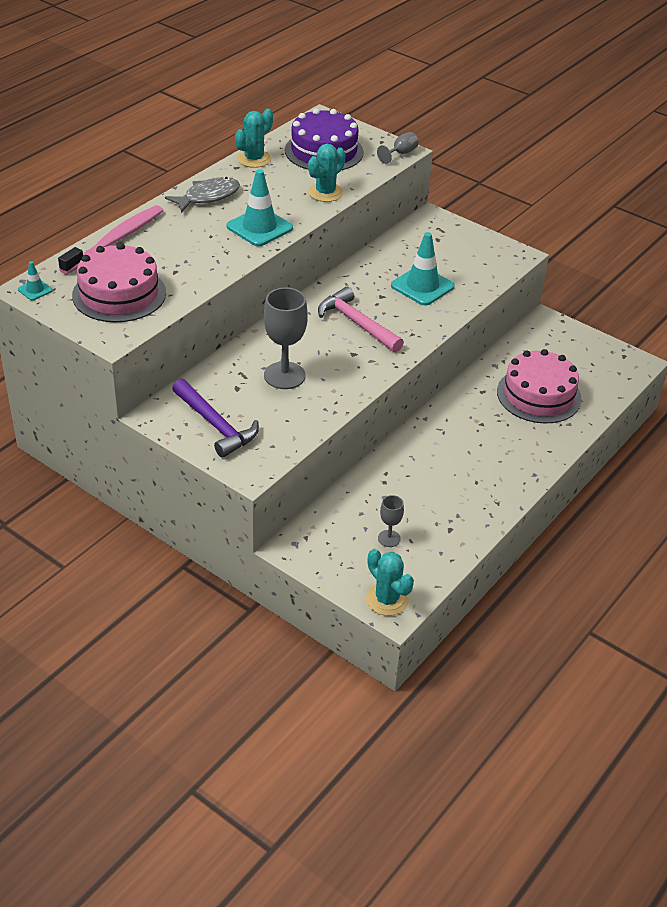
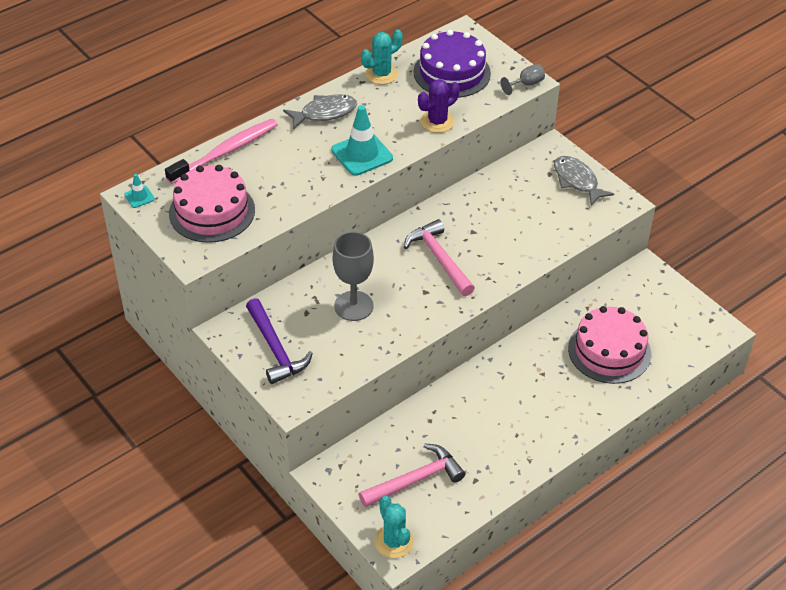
camera: 15 degrees right, 5 degrees up
(325, 193) = (437, 122): turquoise cactus -> purple cactus
(389, 538) = (415, 480): grey goblet -> pink hammer
(422, 286) = (516, 226): turquoise traffic cone -> none
(466, 242) = (577, 181): none -> grey fish

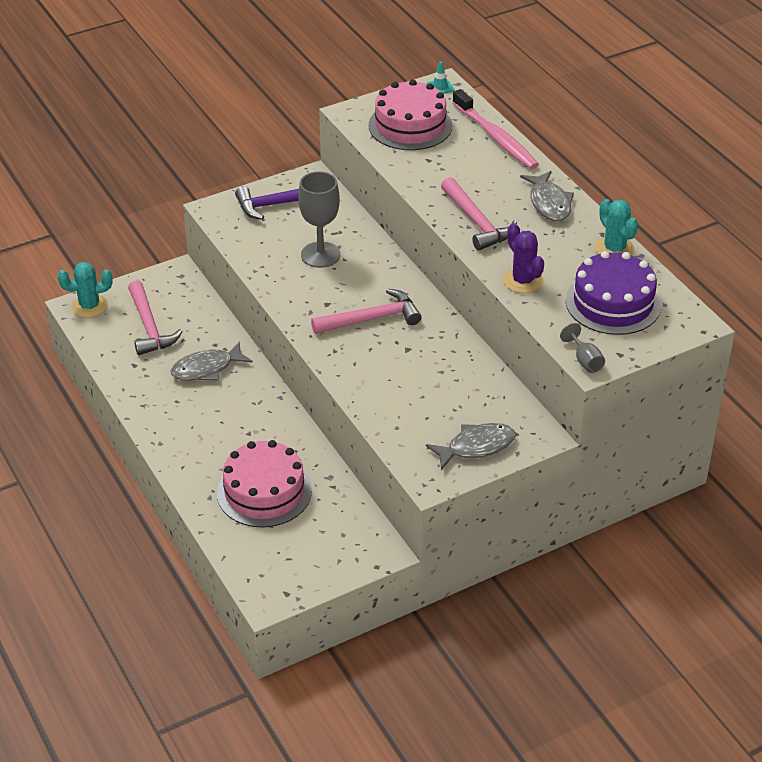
camera: 100 degrees right, 5 degrees down
(362, 154) = (476, 222): turquoise traffic cone -> pink hammer
(466, 420) = (206, 369): none -> grey fish

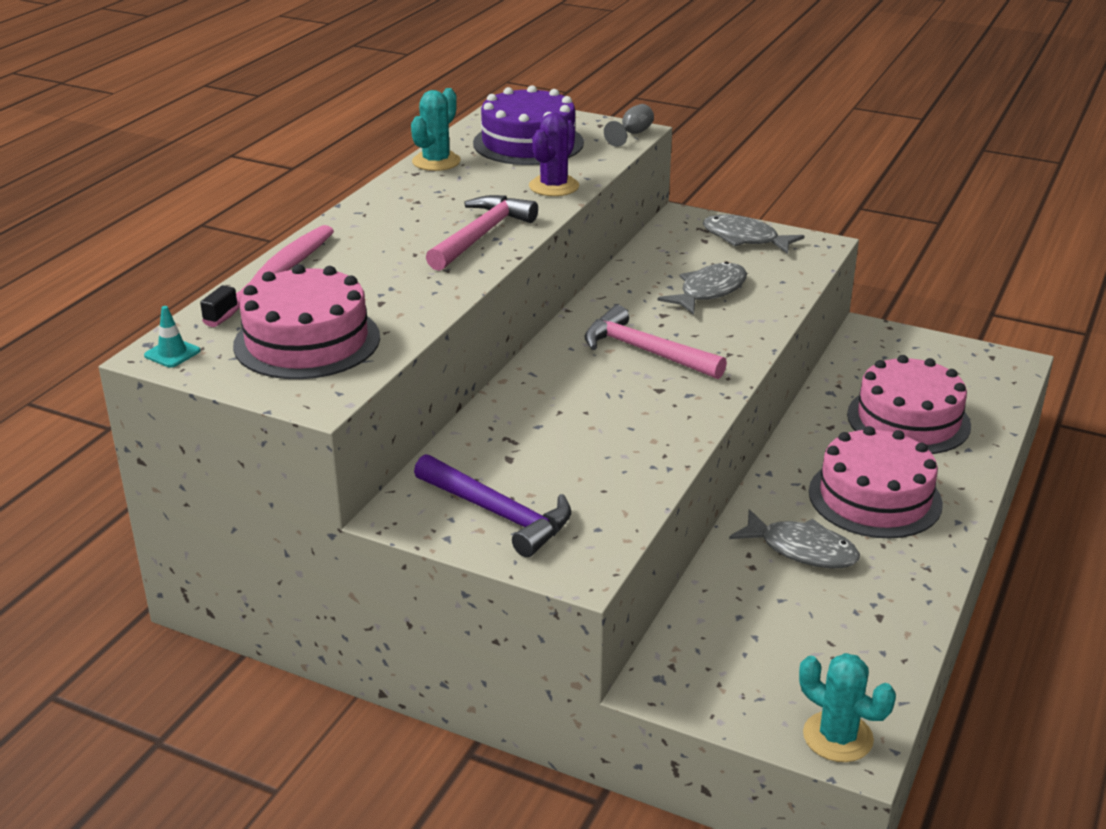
camera: 125 degrees left, 10 degrees down
(149, 326) = (797, 645): pink hammer -> none
(214, 424) = (875, 497): none -> pink cake
(320, 255) = (573, 432): grey goblet -> none
(549, 203) = (390, 210): grey fish -> grey fish (709, 291)

